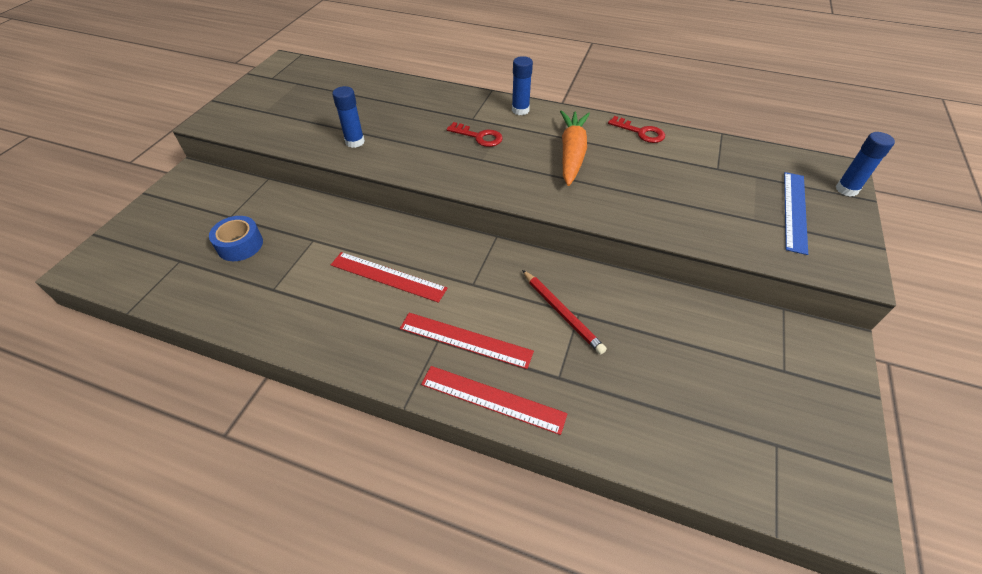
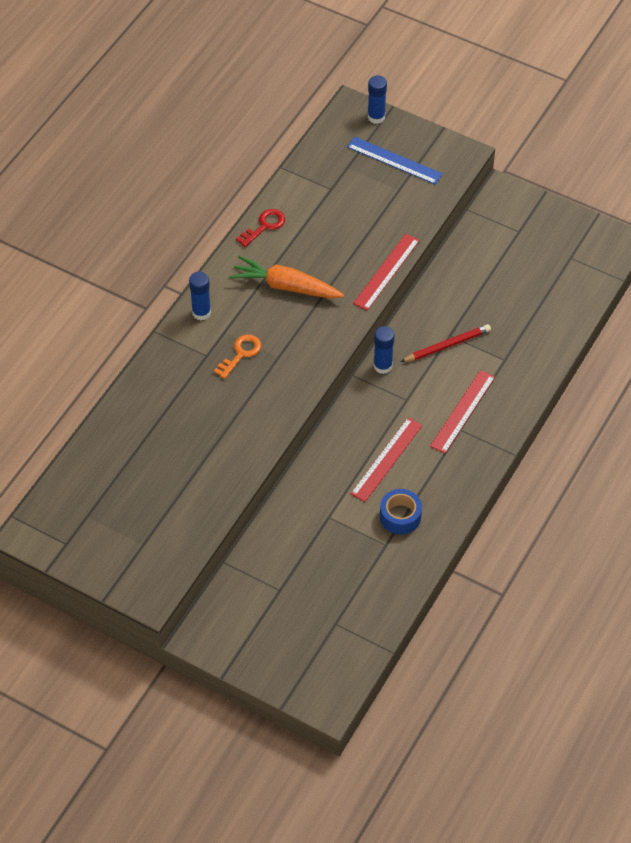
camera: 80 degrees left, 5 degrees up
(240, 245) = (324, 576): blue tape -> blue tape (400, 516)
(355, 142) = (224, 458): blue glue stick -> blue glue stick (383, 366)
(479, 137) = (241, 354): red key -> orange key
(492, 399) = (516, 401): red ruler -> red ruler (386, 272)

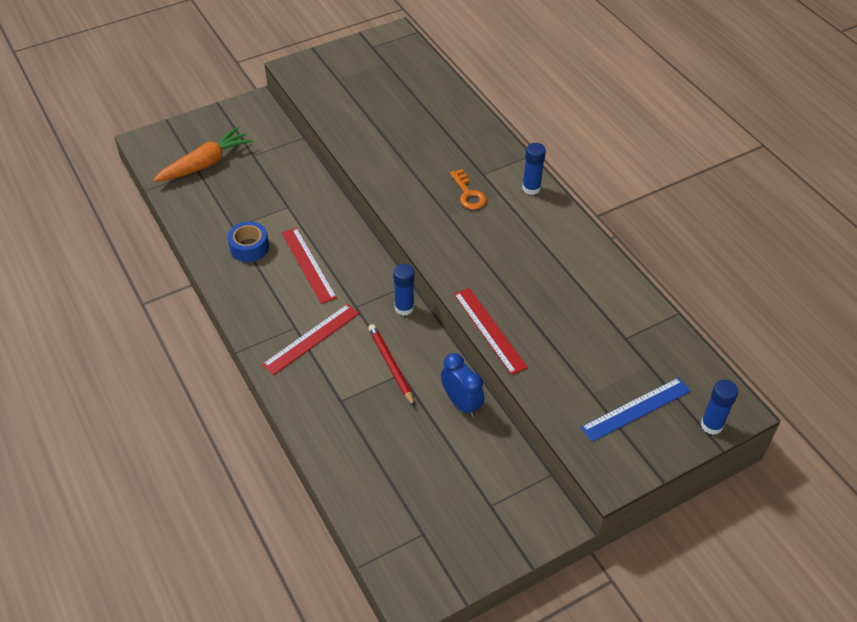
camera: 120 degrees right, 5 degrees down
(264, 226) = (606, 268): red key -> none
(286, 286) = (522, 252): orange carrot -> orange carrot (205, 164)
(447, 285) = (461, 403): none -> blue clock
(447, 345) = (391, 365): red pencil -> red pencil turned 150 degrees clockwise
(462, 411) = (311, 339): red ruler -> red ruler turned 75 degrees clockwise

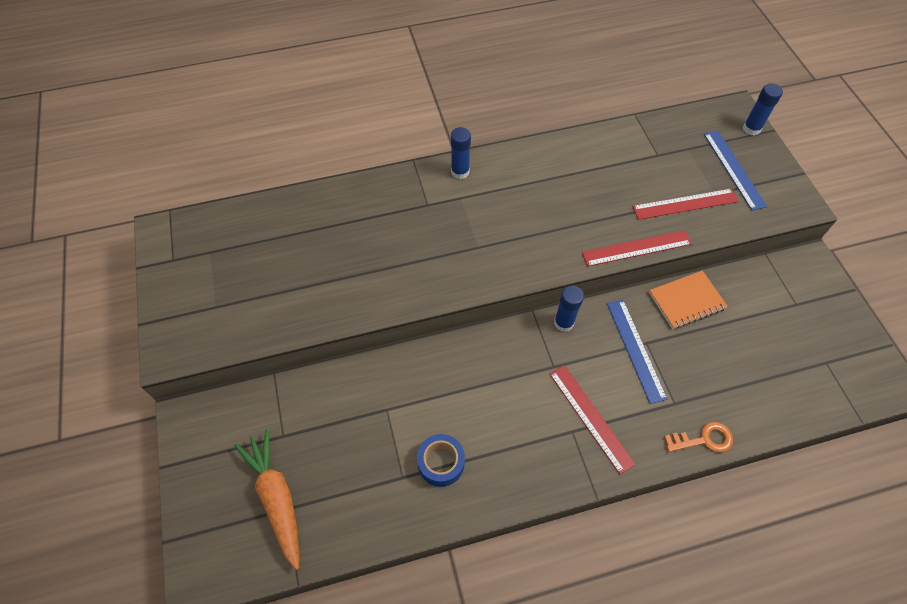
camera: 75 degrees left, 10 degrees up
(308, 265) = (484, 403): red ruler -> red ruler (685, 204)
(391, 365) = (635, 349): red pencil -> blue ruler
(461, 403) = (686, 301): blue clock -> orange notebook
(468, 194) = (452, 223): orange key -> orange key (703, 439)

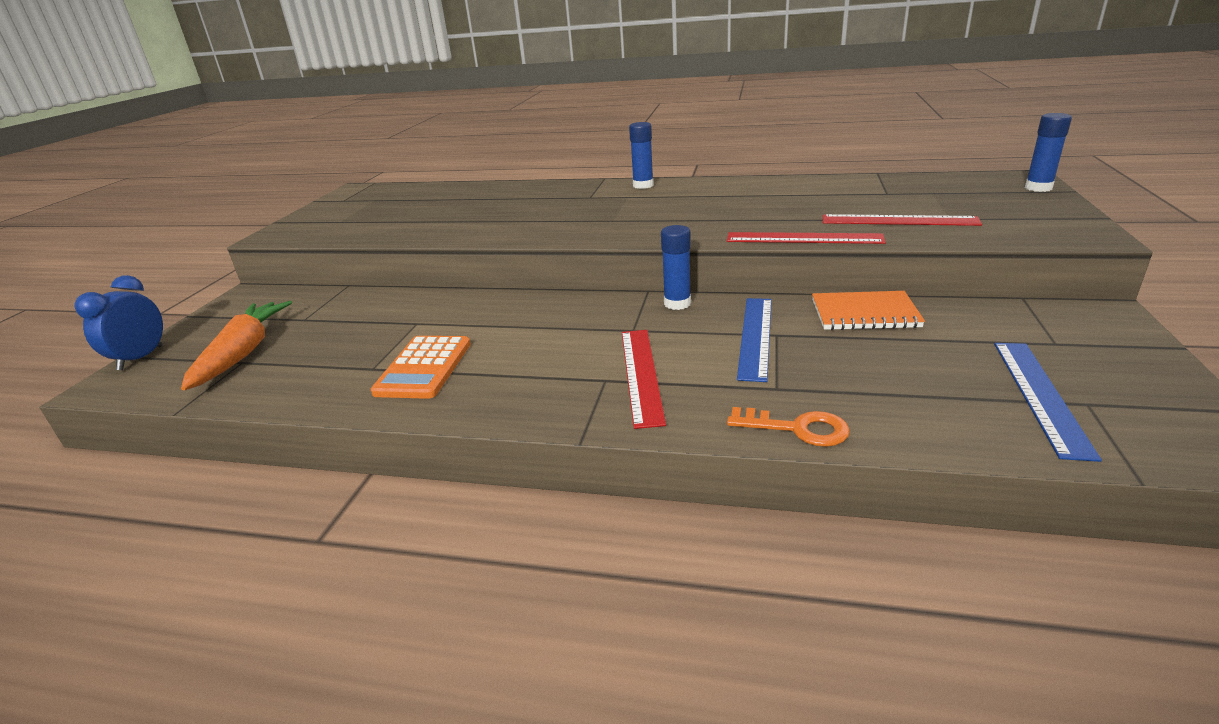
camera: 30 degrees right, 30 degrees down
(188, 538) = (141, 358): none -> blue clock
(441, 463) = (424, 368): blue tape -> orange calculator
(734, 169) = (991, 207): blue ruler -> blue ruler (1040, 395)

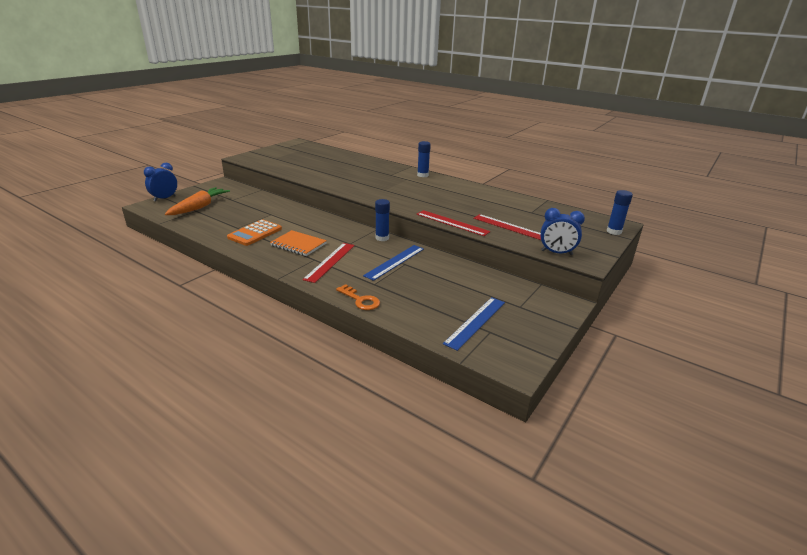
camera: 20 degrees right, 0 degrees up
(864, 314) = (455, 267): orange notebook -> orange notebook (298, 245)
(1027, 236) = (556, 253): none -> blue clock

